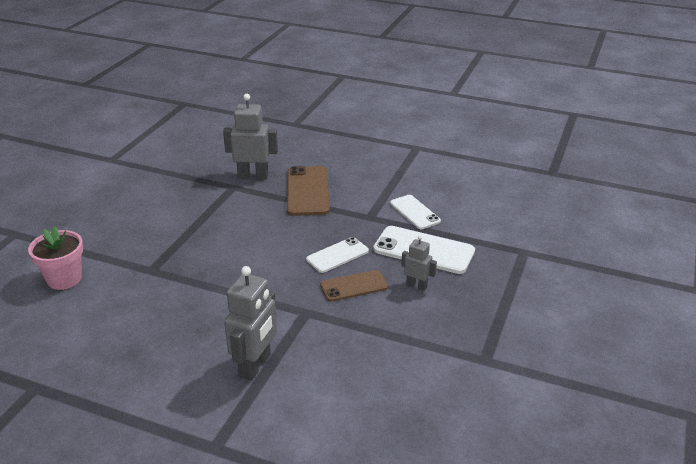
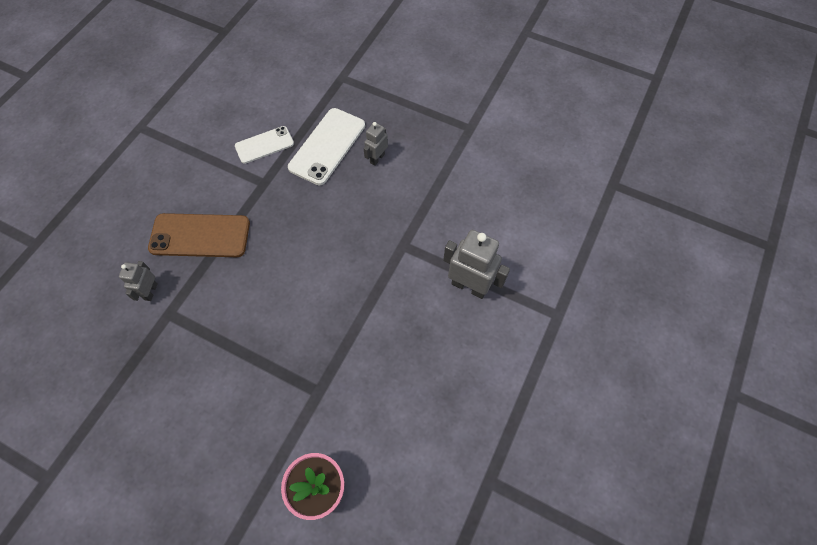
camera: 85 degrees left, 30 degrees up
(253, 176) = (150, 291): grey robot -> grey robot, size x0.56
(337, 255) = (323, 215): white phone -> none
(354, 286) = (371, 205): brown phone -> none

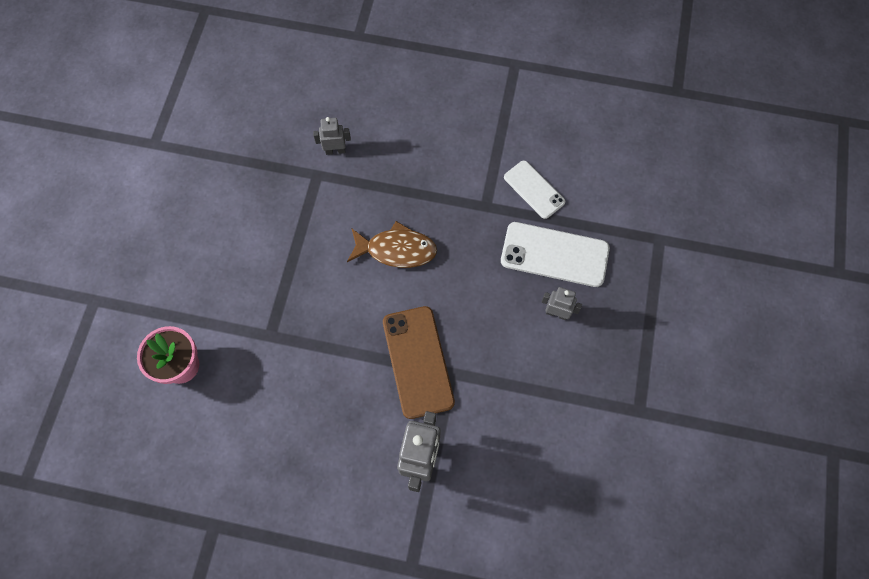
camera: 75 degrees right, 5 degrees up
(200, 235) = (406, 169): brown phone -> brown phone (418, 361)
(275, 261) = (396, 250): none -> brown fish

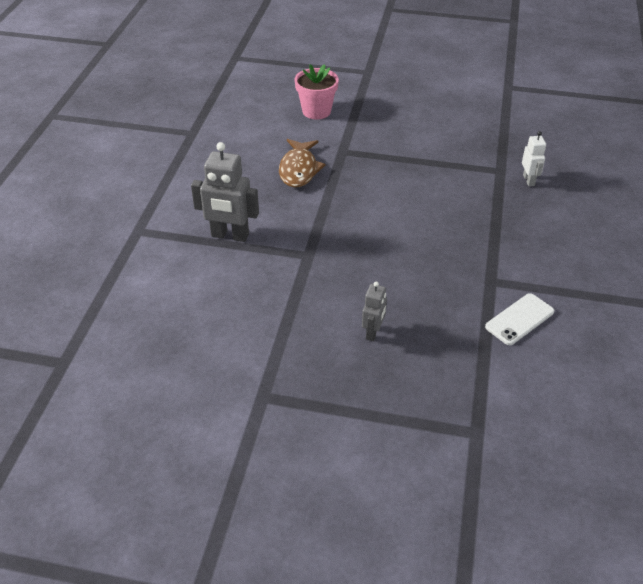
camera: 90 degrees right, 25 degrees down
(335, 150) = (529, 180): grey robot -> white robot
(396, 250) = (431, 219): brown fish -> brown fish (299, 169)
(418, 361) = (319, 234): brown phone -> none
(554, 254) = (442, 333): white phone -> none

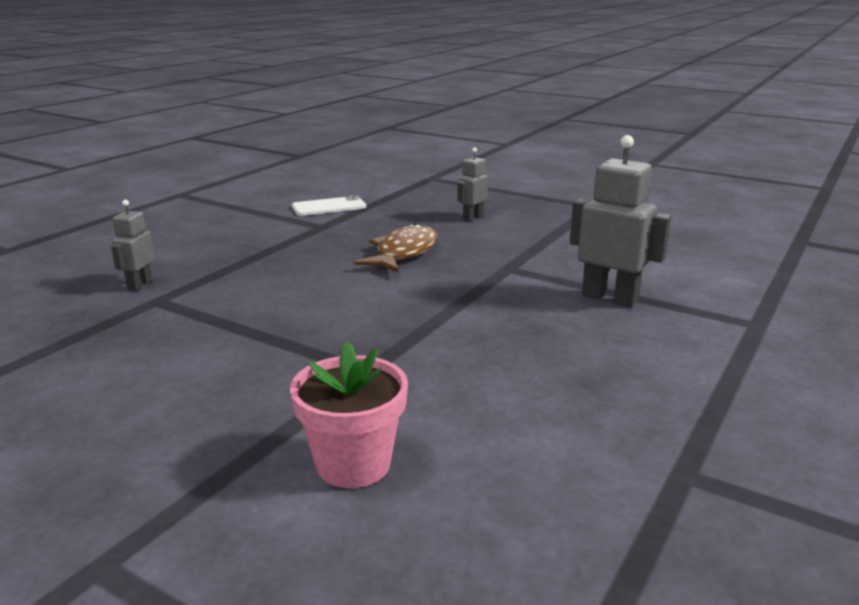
camera: 160 degrees left, 20 degrees down
(299, 169) = (467, 356): brown fish -> brown fish (403, 253)
(529, 180) = (139, 285): white robot -> grey robot

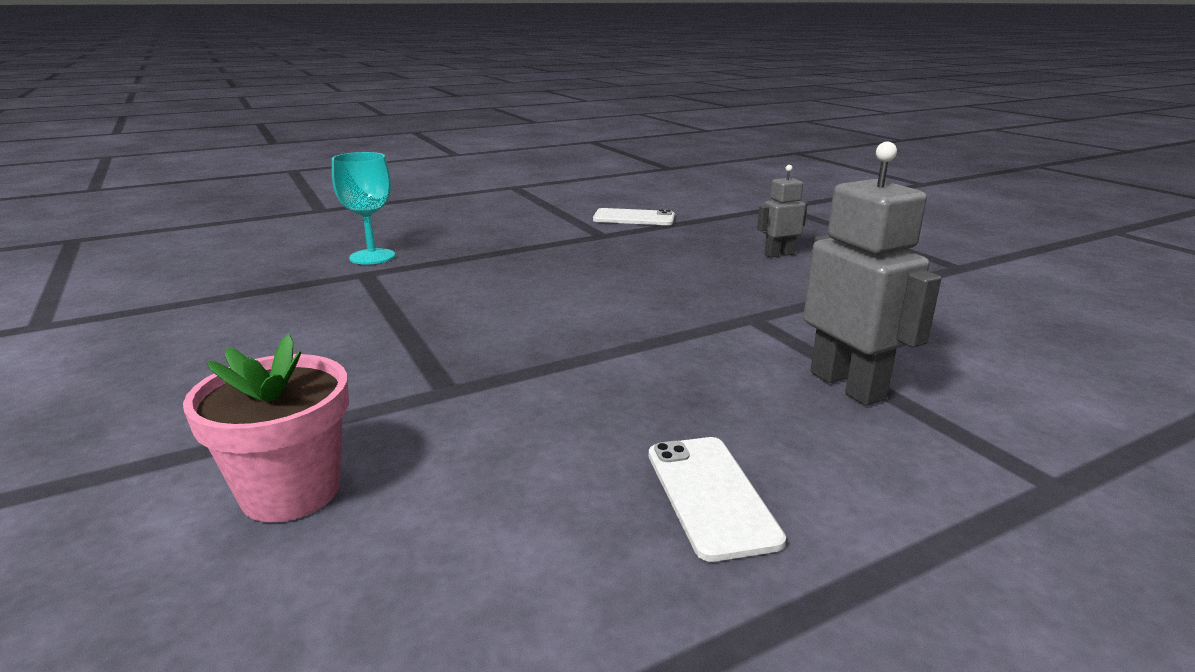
camera: 30 degrees right, 0 degrees up
(139, 285) = (372, 257): grey robot -> turquoise goblet
(403, 253) = (650, 277): brown fish -> none
(608, 380) = (711, 495): none -> white phone

